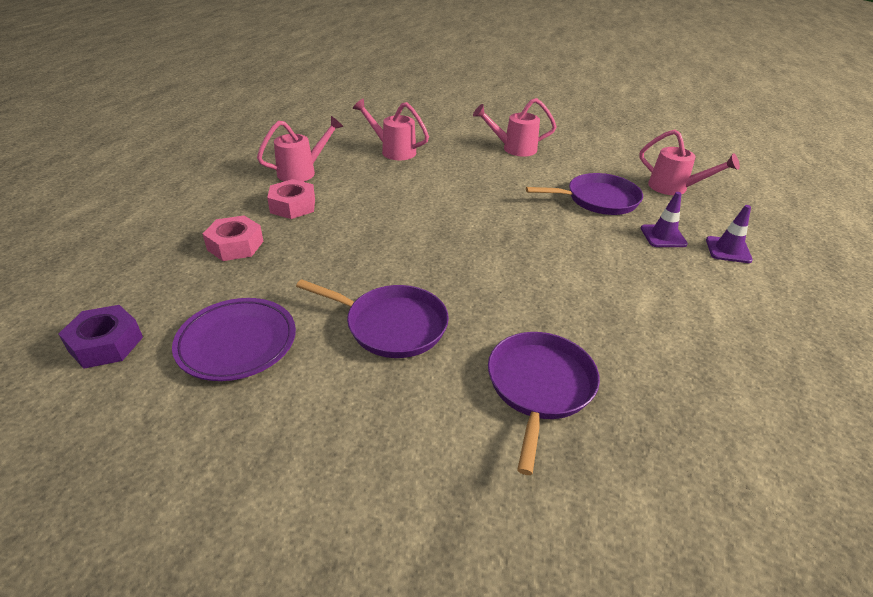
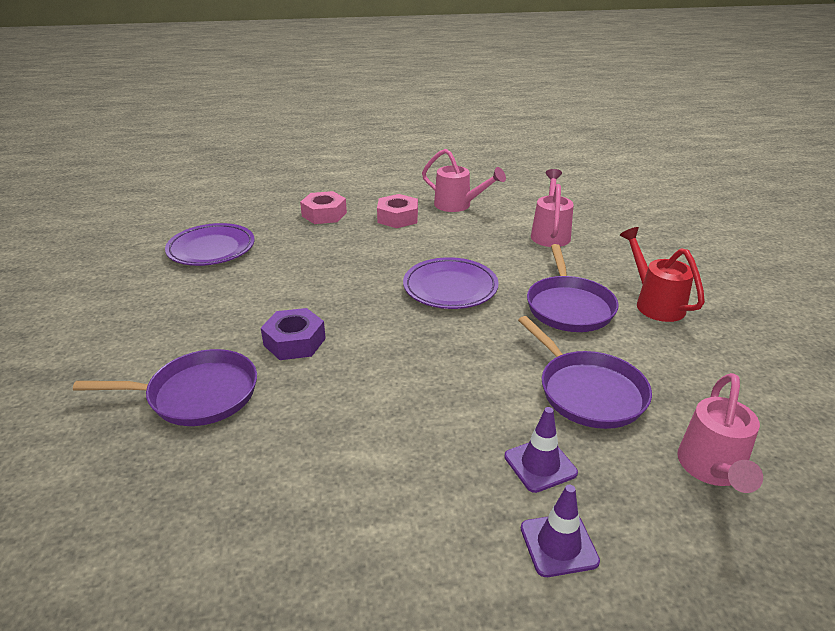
camera: 70 degrees right, 5 degrees down
(106, 344) = (197, 212): purple nut -> purple nut (294, 342)
(392, 325) = (254, 302): purple pan -> purple pan (569, 307)
(443, 213) = (450, 288): none -> purple plate
(513, 149) = (654, 303): pink watering can -> red watering can

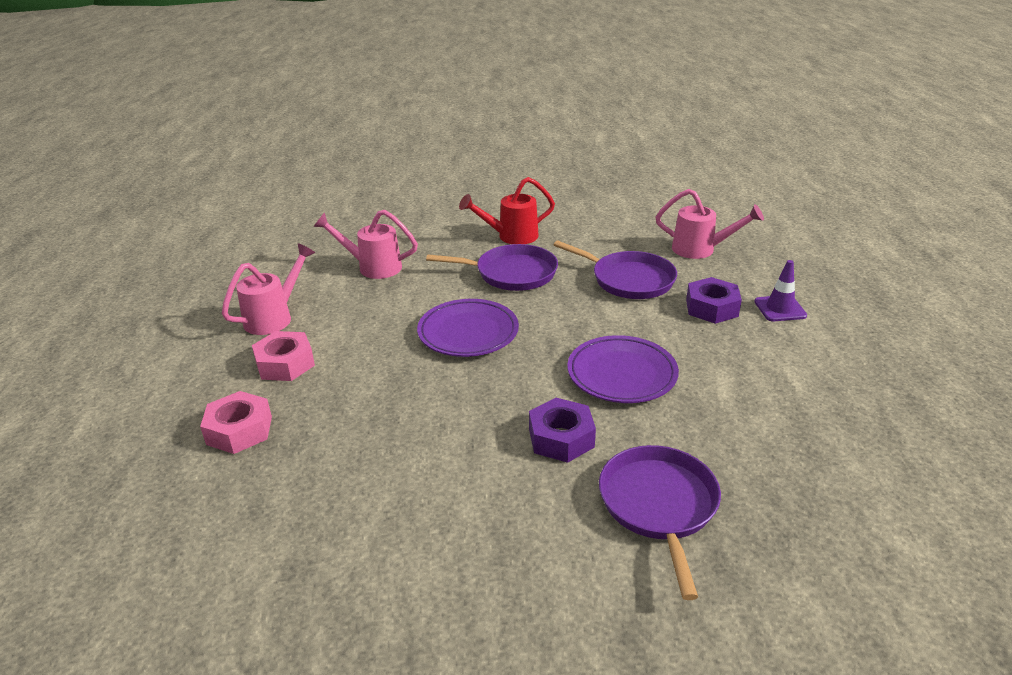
camera: 85 degrees left, 0 degrees up
(211, 249) = (306, 548): purple plate -> purple plate (621, 374)
(540, 465) = (711, 308): purple traffic cone -> purple nut
(588, 392) = (629, 280): purple pan -> purple pan turned 60 degrees clockwise

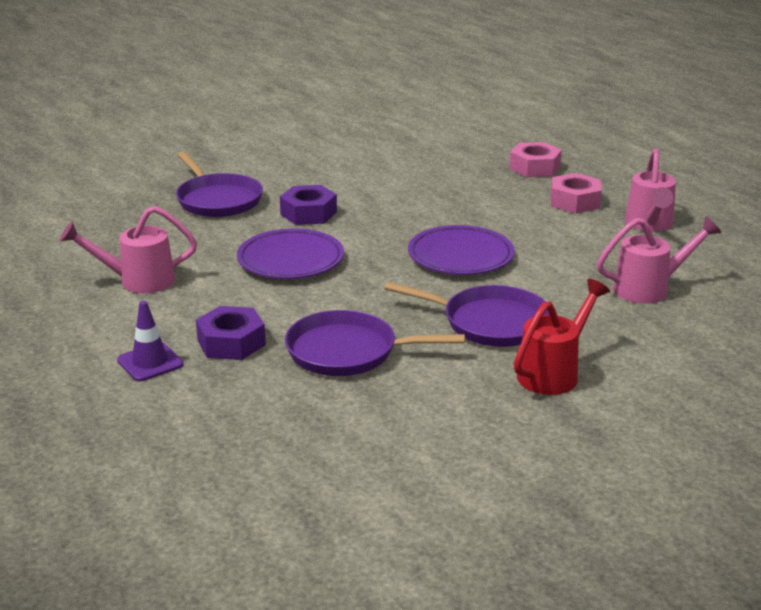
camera: 150 degrees right, 5 degrees down
(512, 273) = (490, 323): purple pan -> purple pan turned 135 degrees counterclockwise
(701, 250) = (278, 425): pink watering can -> pink watering can (137, 281)

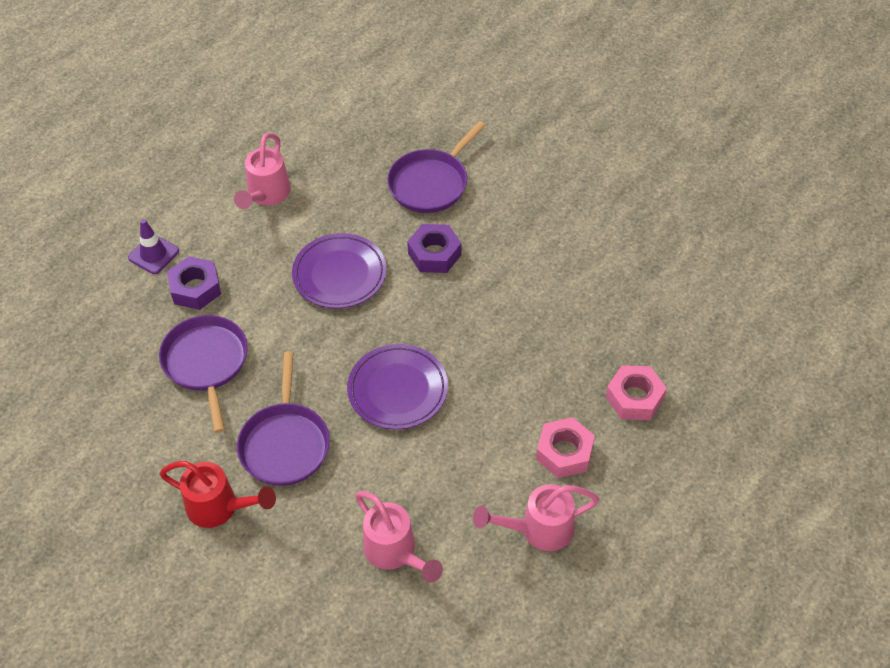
camera: 70 degrees right, 25 degrees up
(137, 281) = (266, 195): pink watering can -> pink watering can turned 135 degrees counterclockwise

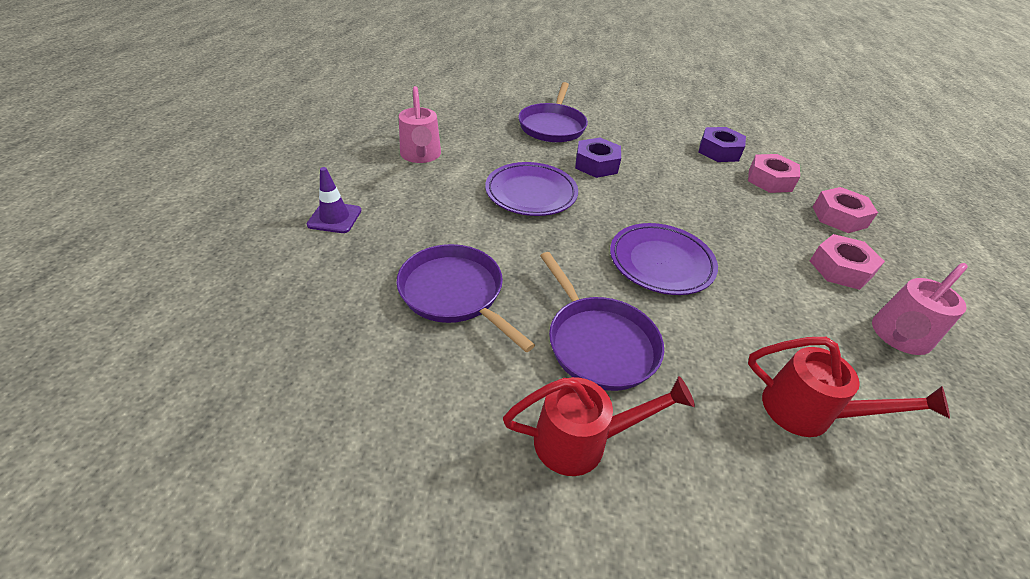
camera: 30 degrees left, 10 degrees down
(195, 288) = (398, 234): purple nut -> purple nut (719, 151)
(395, 553) = (810, 413): pink watering can -> red watering can
(609, 329) = (770, 180): none -> pink nut

